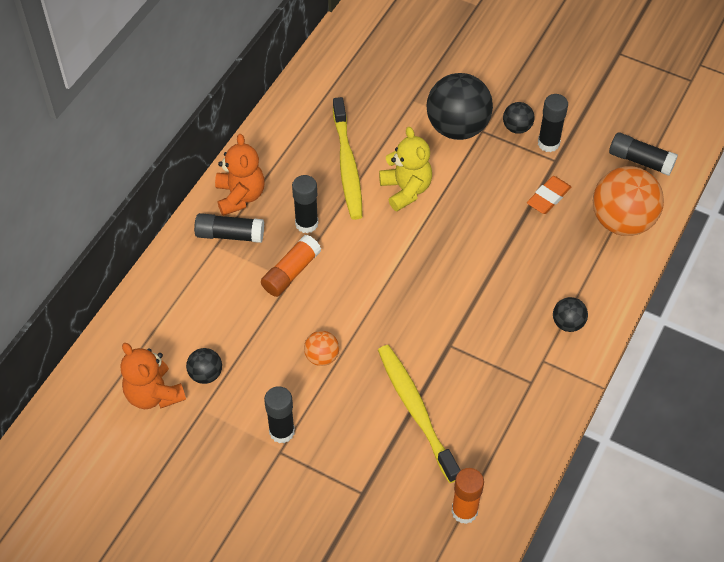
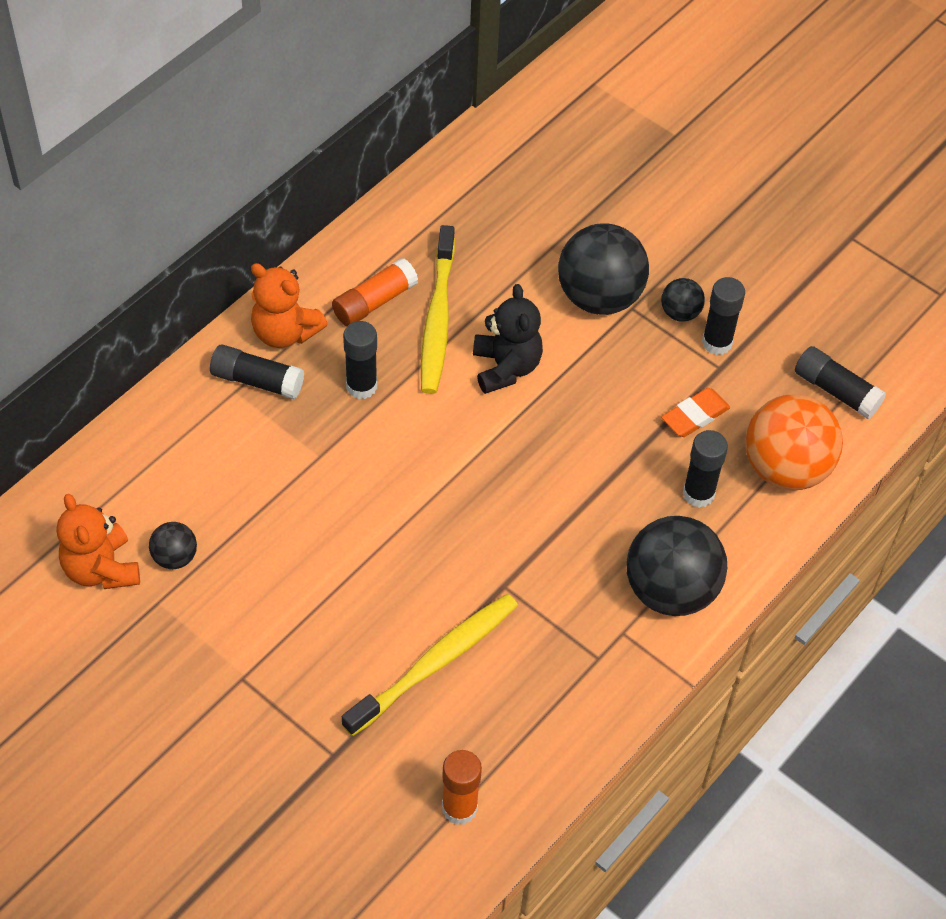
camera: 10 degrees right, 0 degrees up
(240, 196) = (285, 332): orange teddy bear -> orange teddy bear turned 120 degrees clockwise
(282, 431) = (252, 652): black glue stick -> black glue stick (698, 494)
(291, 272) = (323, 447): orange glue stick -> orange glue stick (374, 302)
(322, 357) = (331, 566): orange ball -> none
(406, 190) = (506, 367): yellow teddy bear -> black teddy bear
(416, 411) = (434, 663): yellow toothbrush -> yellow toothbrush turned 60 degrees clockwise
(568, 323) = (670, 590): black ball -> black ball, size x2.09

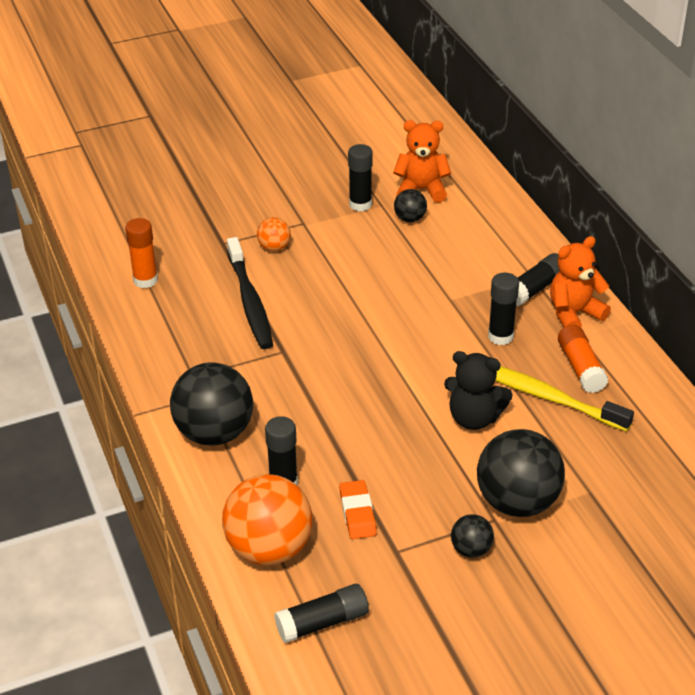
camera: 120 degrees right, 15 degrees down
(313, 687) = (274, 247): none -> orange ball
(434, 663) = (250, 301): yellow toothbrush -> black toothbrush
(717, 342) = (424, 561): black glue stick -> black glue stick (360, 204)

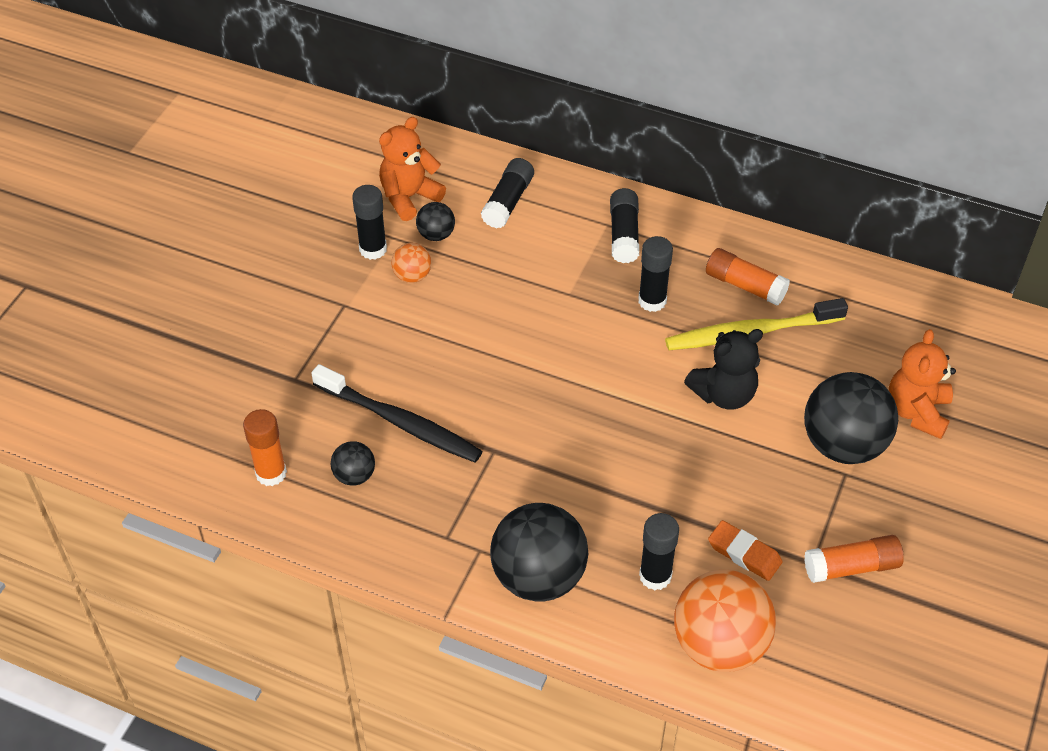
camera: 45 degrees left, 10 degrees up
(274, 247) = (350, 350): orange ball -> orange ball (412, 276)
(322, 622) = (838, 672): black glue stick -> black glue stick (508, 202)
(419, 573) = (851, 567): none -> orange glue stick
(471, 549) = (861, 514): black ball -> black ball (354, 476)
(574, 314) = (681, 237): orange teddy bear -> orange teddy bear (917, 412)

